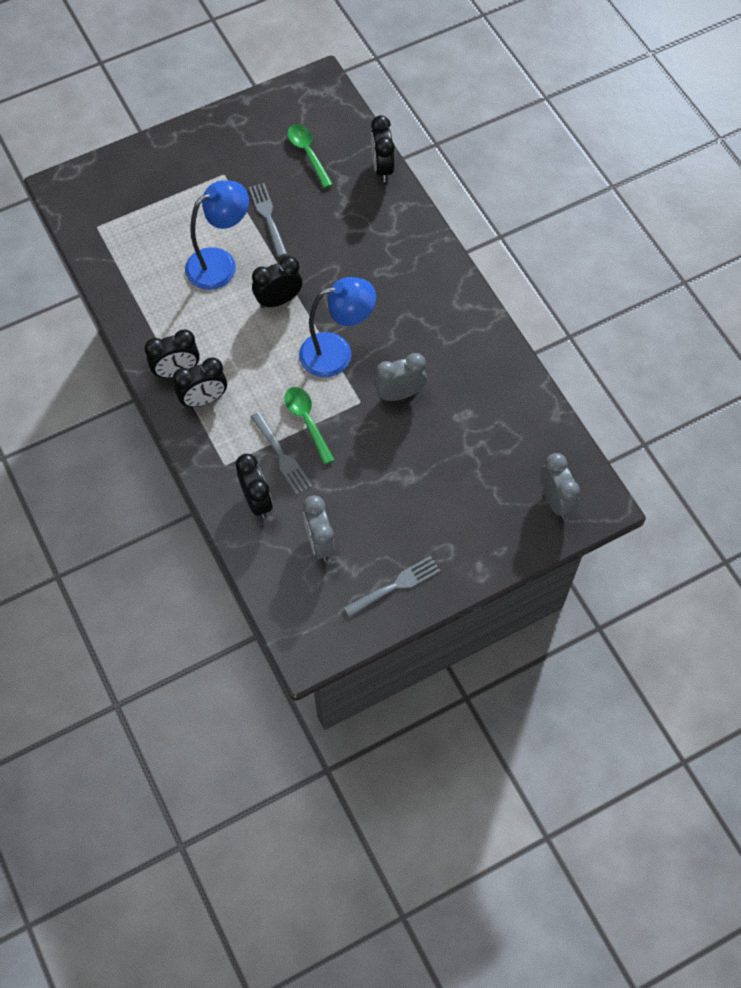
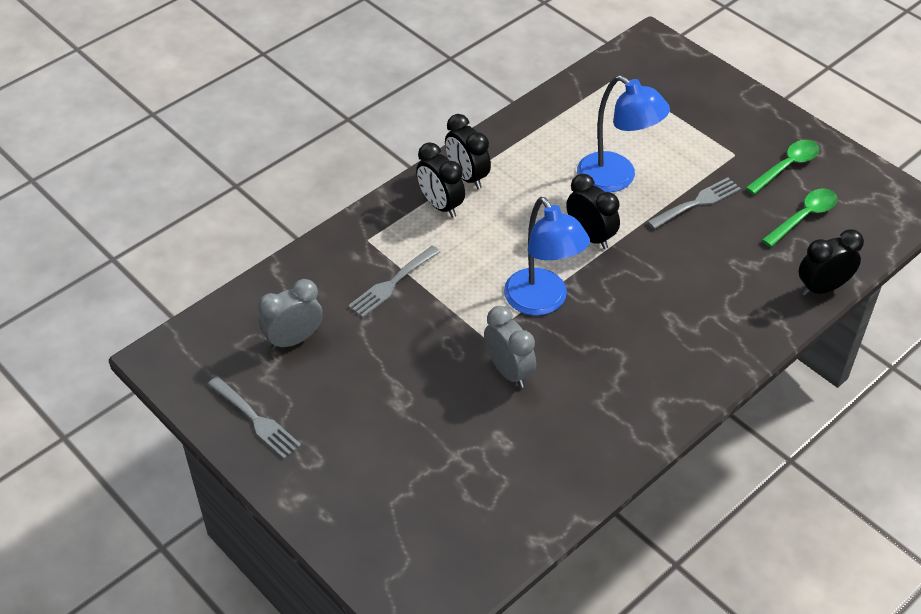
camera: 75 degrees right, 15 degrees down
(256, 501) = (331, 275): black clock -> none
(307, 421) = (443, 295): green spoon -> green spoon (786, 166)
(555, 500) = (410, 562): grey clock -> none

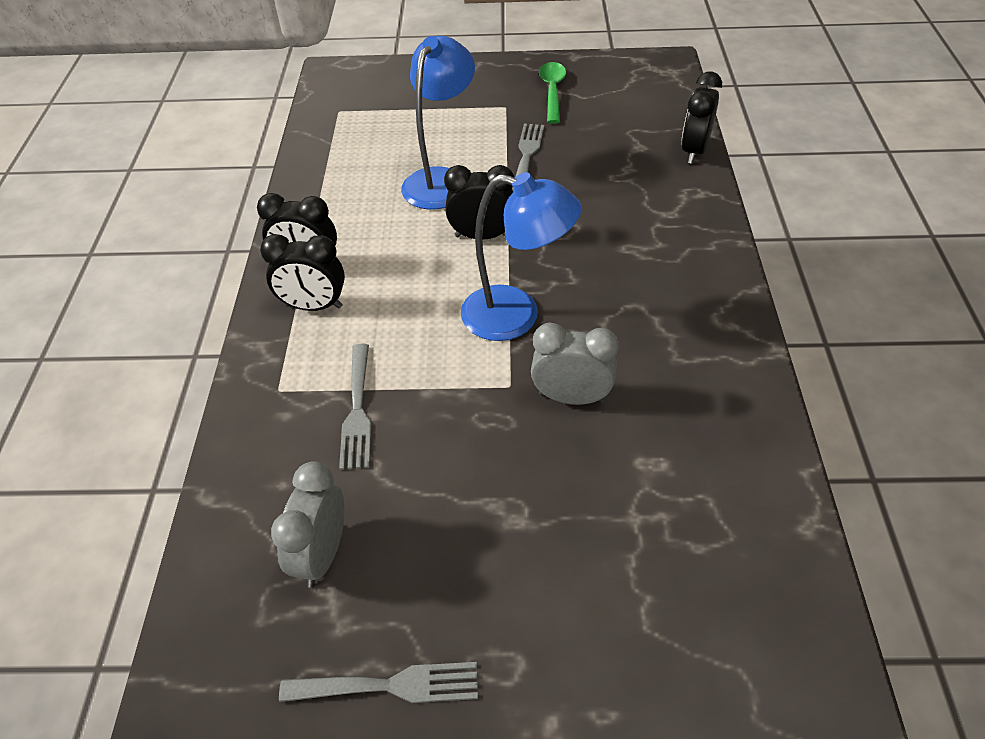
camera: 45 degrees left, 0 degrees up
(616, 178) = (441, 180): blue lamp -> blue lamp turned 60 degrees counterclockwise
(804, 217) = (612, 115): green spoon -> none

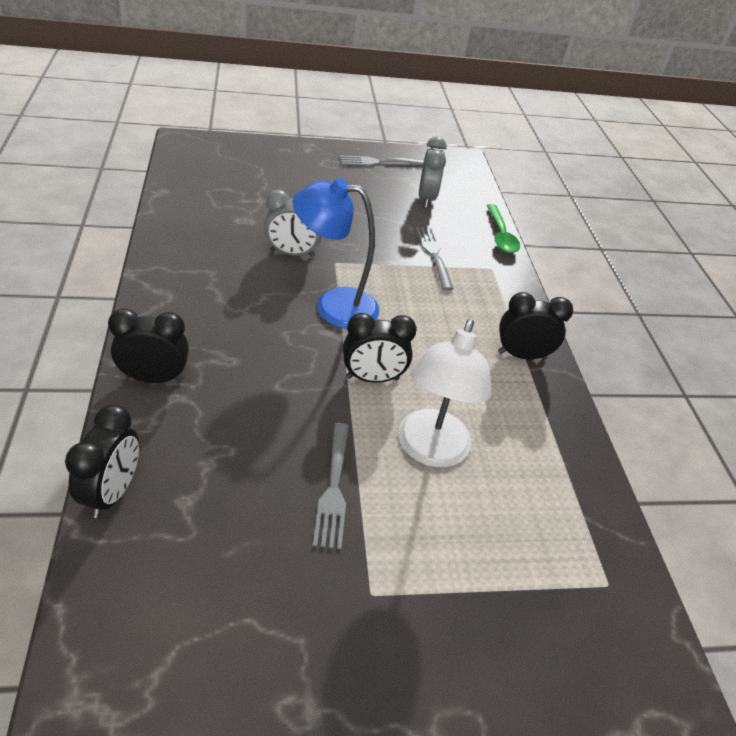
camera: 165 degrees right, 5 degrees down
(313, 306) = (497, 321): black clock -> black clock (154, 378)
(441, 180) = (430, 450): blue lamp -> white lamp
(552, 91) = (299, 634): green spoon -> green spoon (501, 235)

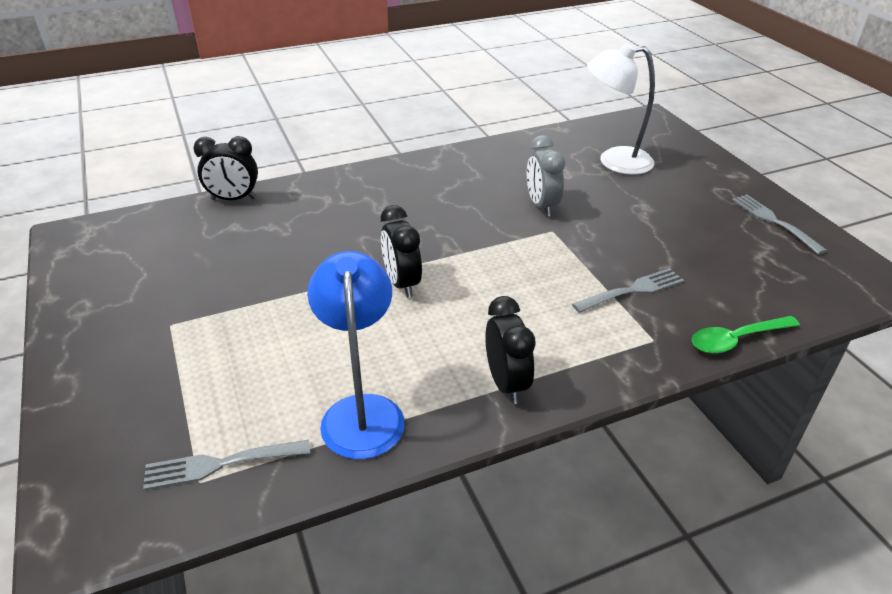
camera: 80 degrees right, 5 degrees down
(154, 378) = (341, 185): black clock -> none
(333, 306) = (485, 243): blue lamp -> blue lamp (362, 411)
(333, 488) = (265, 286): grey fork -> grey fork (220, 464)
(426, 199) = (741, 267): grey clock -> none
(430, 450) = (327, 333): white lamp -> white lamp (614, 161)

